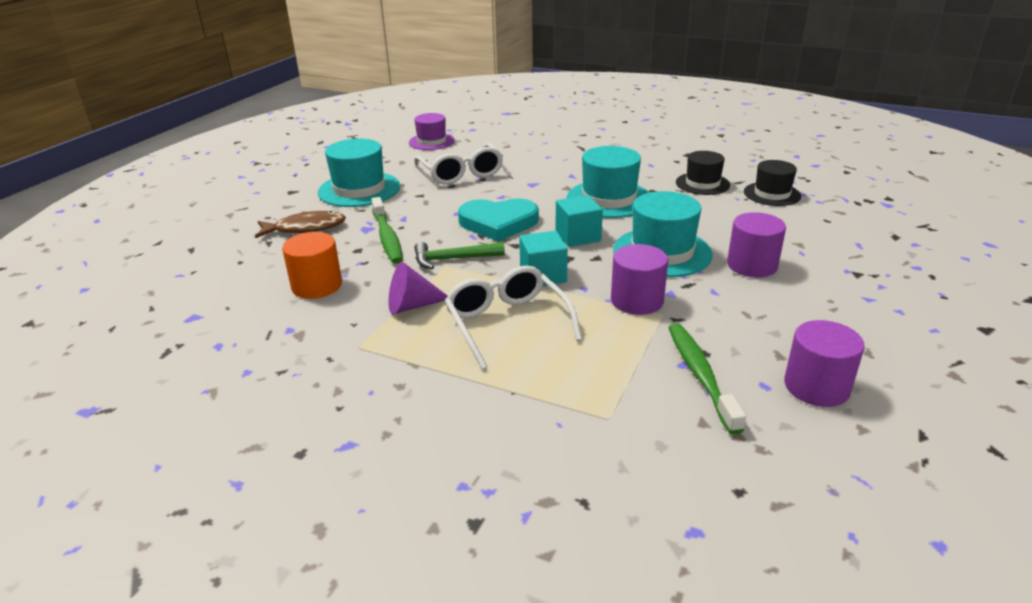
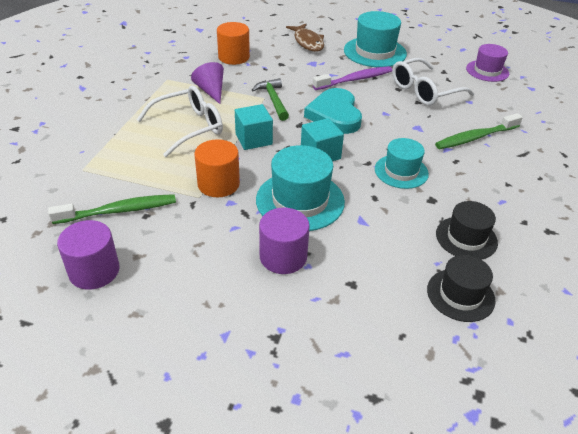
camera: 80 degrees right, 10 degrees up
(387, 237) = (300, 72): green toothbrush -> green toothbrush (475, 137)
(422, 206) = (355, 80): none -> purple toothbrush
(609, 199) = (401, 171): turquoise hat -> turquoise hat, size x0.65
(637, 300) = (218, 184): purple cylinder -> orange cylinder

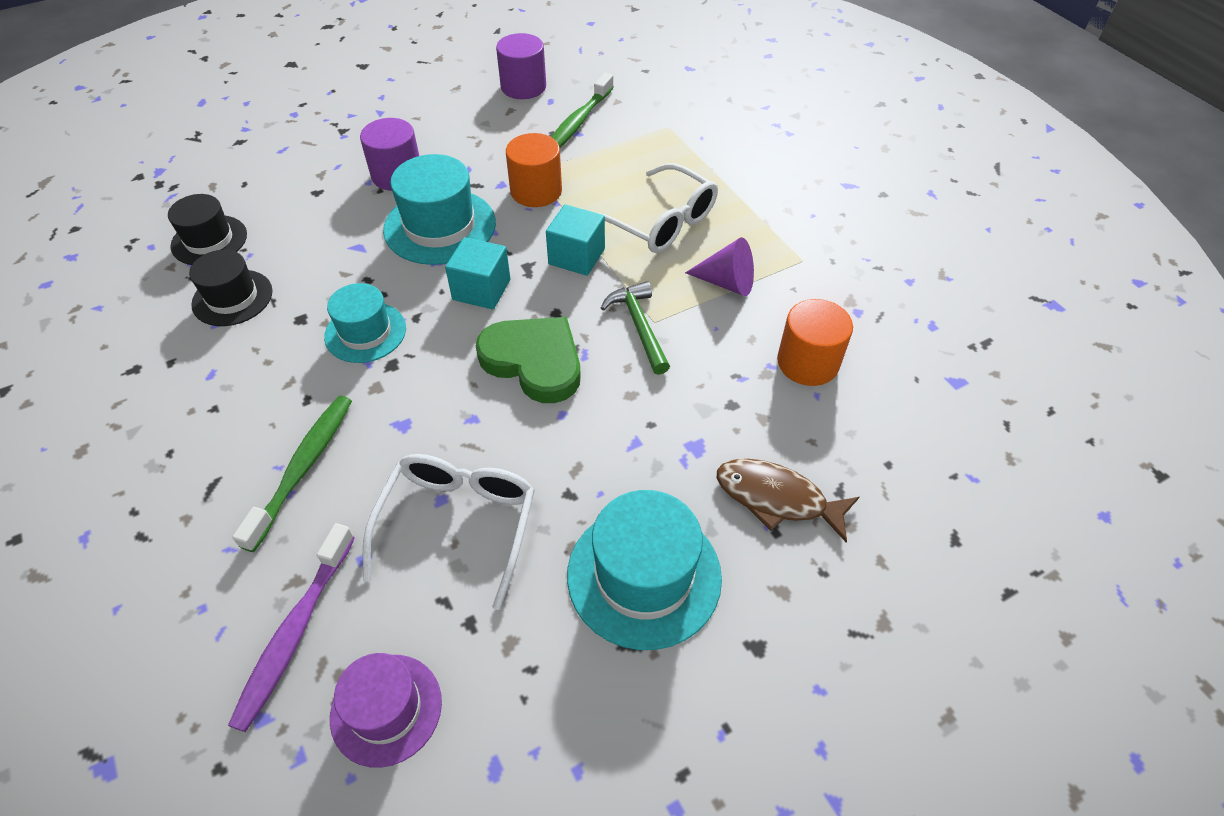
camera: 135 degrees right, 10 degrees up
(189, 127) = (661, 222): white glasses -> white glasses turned 60 degrees counterclockwise
(273, 100) = (639, 326): green hammer -> green hammer turned 135 degrees counterclockwise
(335, 115) = (534, 361): turquoise heart -> green heart
(355, 80) = (589, 459): purple toothbrush -> purple toothbrush (294, 632)

